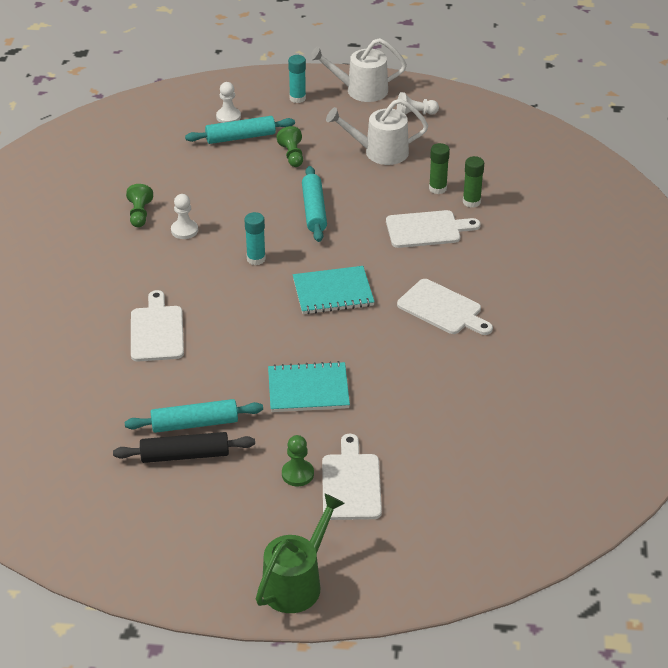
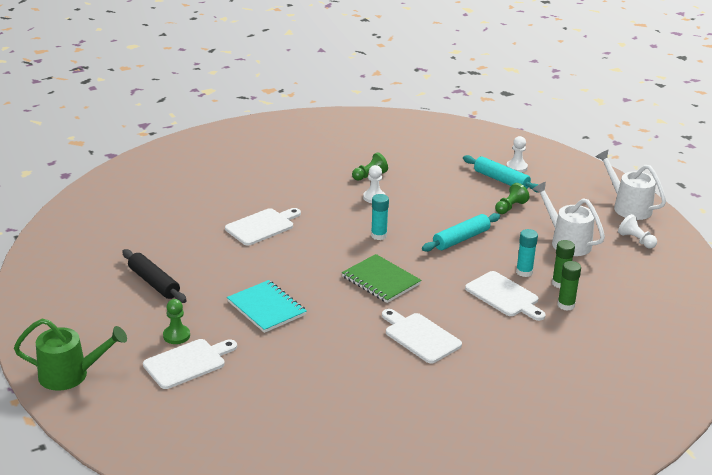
camera: 55 degrees right, 10 degrees down
(195, 423) = (187, 275): turquoise rolling pin -> none
(297, 98) = (578, 185): turquoise glue stick -> turquoise glue stick (524, 272)
(333, 292) = (381, 280): turquoise notebook -> green notebook
(442, 309) = (420, 337): white cutting board -> white cutting board turned 135 degrees clockwise

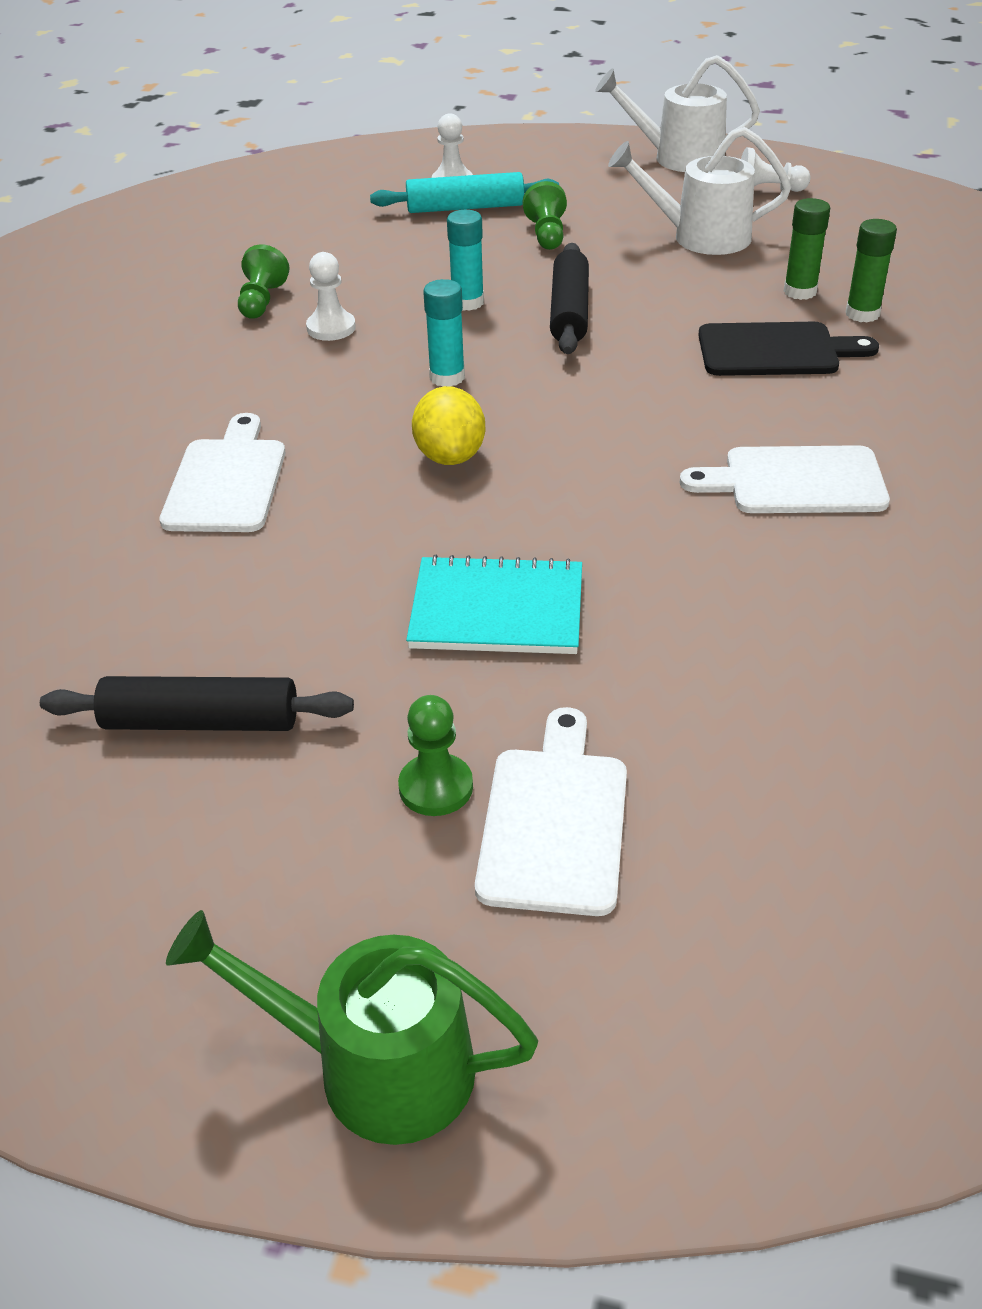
camera: 45 degrees left, 10 degrees up
(71, 375) = (373, 1067): green watering can -> green watering can turned 120 degrees counterclockwise
(333, 259) = (450, 456): none -> yellow lemon
(381, 280) = (581, 439): green notebook -> none
(461, 239) = (569, 311): turquoise rolling pin -> black rolling pin
(504, 296) = (775, 351): white cutting board -> black cutting board
(524, 272) = (732, 304): turquoise glue stick -> turquoise glue stick (467, 302)

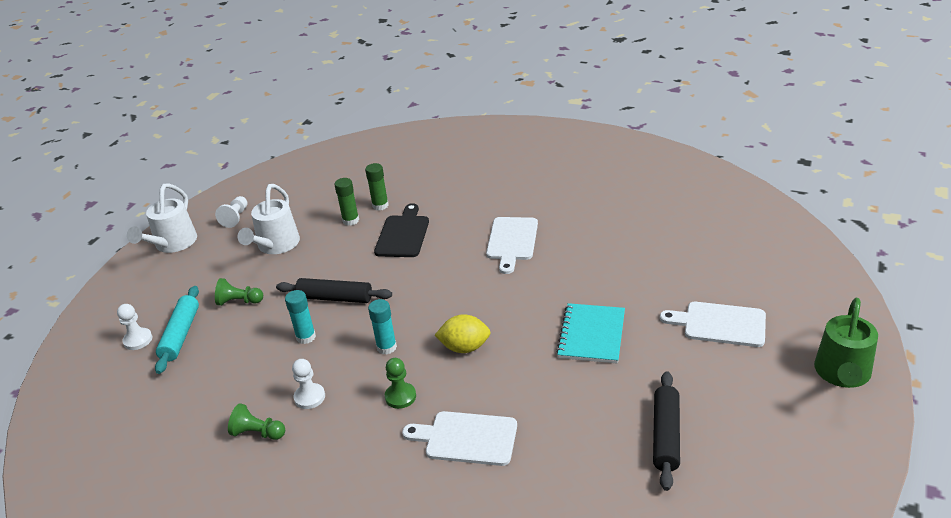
camera: 80 degrees left, 5 degrees down
(436, 787) = (704, 356): green pawn -> green pawn (400, 396)

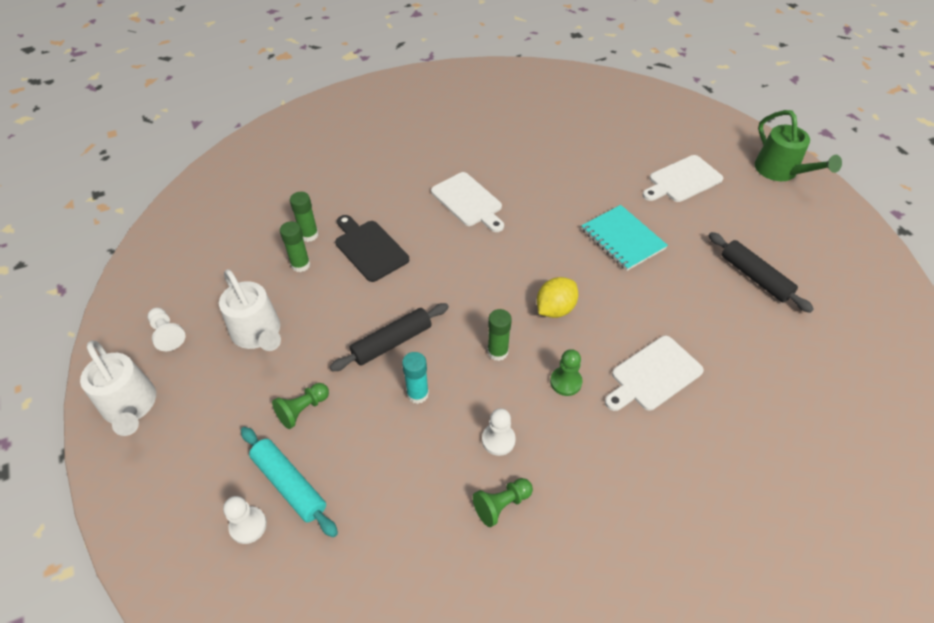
camera: 50 degrees left, 15 degrees up
(386, 347) = (497, 352): turquoise glue stick -> green glue stick

